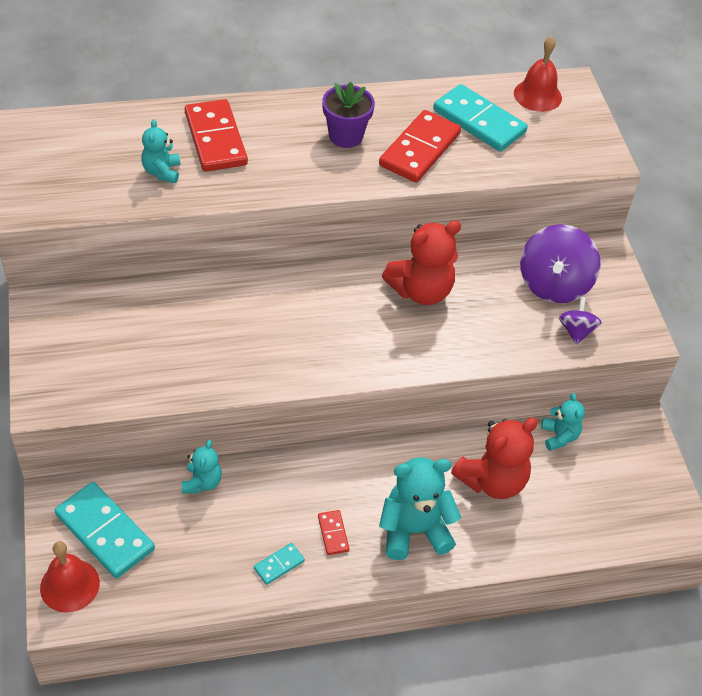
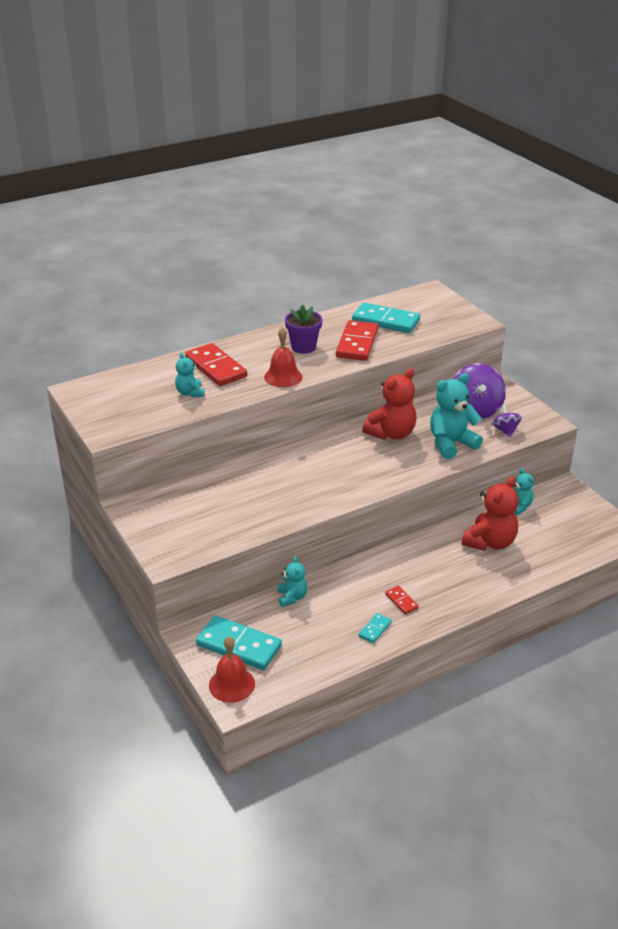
camera: 15 degrees left, 15 degrees down
(414, 530) = (455, 584): turquoise teddy bear -> turquoise teddy bear (451, 444)
(537, 95) = (414, 300): red bell -> red bell (283, 377)

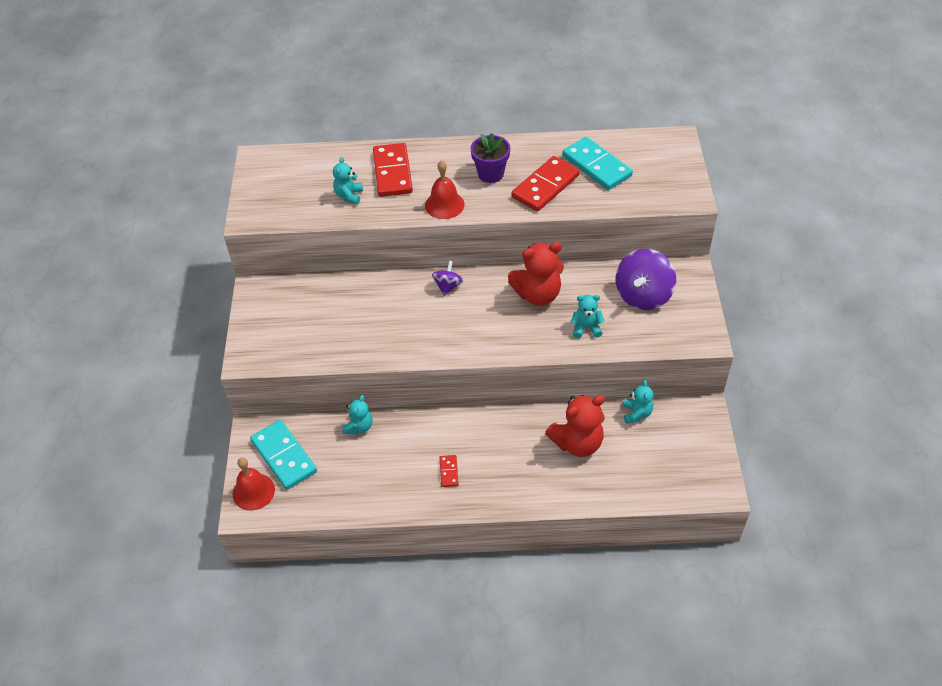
camera: 30 degrees right, 15 degrees up
(375, 629) = (405, 491): turquoise domino -> none
(451, 444) = (586, 328): turquoise teddy bear -> turquoise teddy bear, size x0.56
(505, 430) = (653, 332): purple spinning top -> purple spinning top (448, 286)

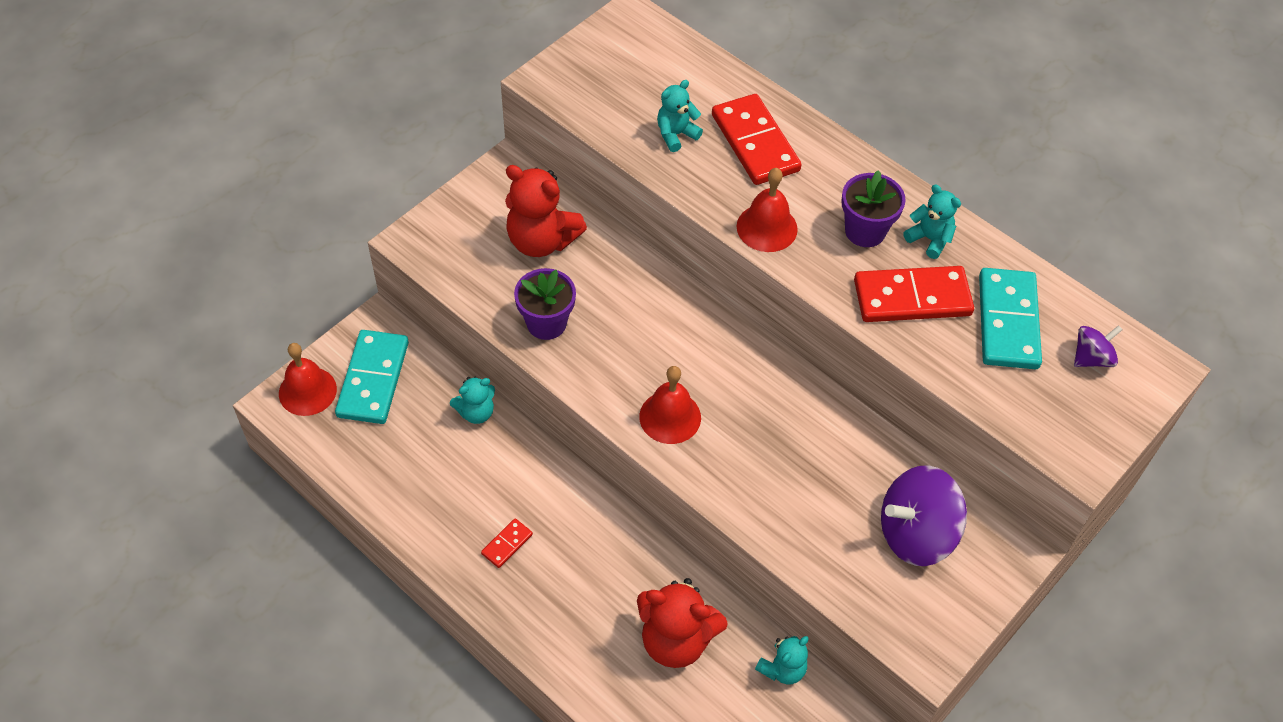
camera: 40 degrees right, 5 degrees up
(367, 342) = (546, 323): none -> purple flower pot
(392, 172) = (755, 143): red domino -> red domino turned 60 degrees counterclockwise
(448, 286) = (702, 331): purple spinning top -> purple spinning top (1091, 358)
(479, 335) = (670, 417): none -> red bell
(537, 294) = (791, 425): red teddy bear -> red teddy bear (541, 240)
(586, 328) = (799, 514): turquoise teddy bear -> turquoise teddy bear (929, 239)

